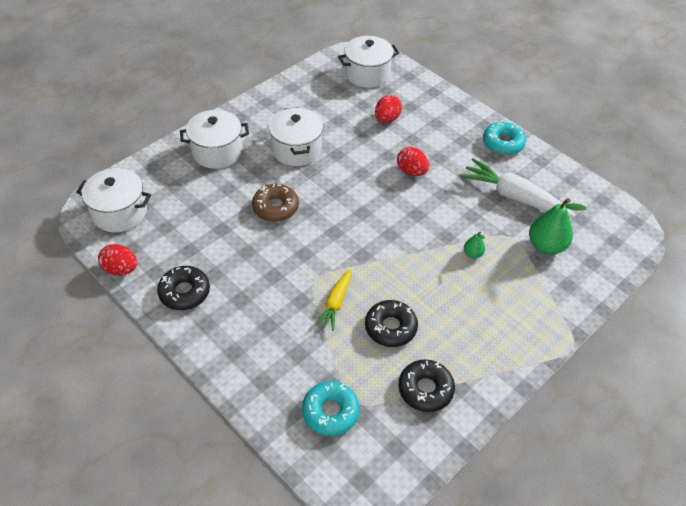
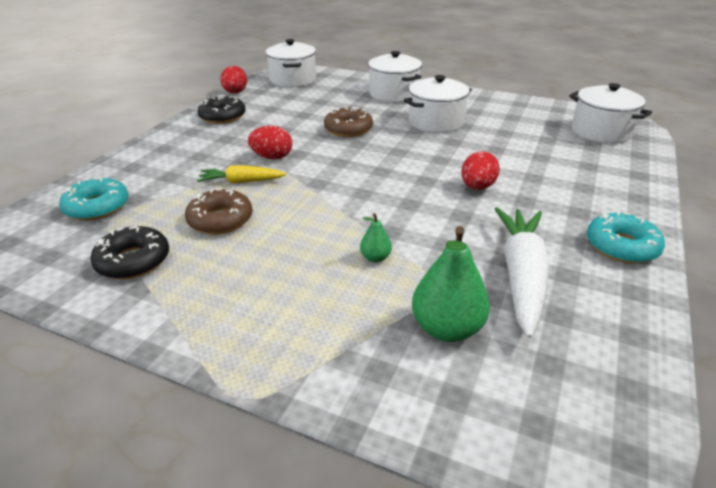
camera: 70 degrees right, 15 degrees down
(387, 119) = (544, 156): red egg -> red egg (272, 157)
(390, 327) = (220, 220): black donut -> brown donut

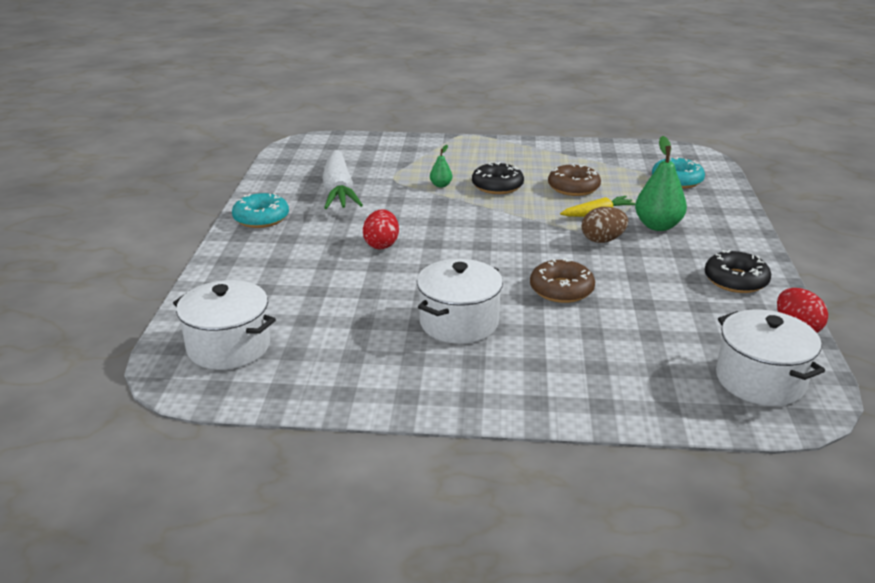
camera: 160 degrees right, 5 degrees down
(133, 261) = (594, 161): black donut -> black donut (497, 186)
(272, 157) = (602, 240): red egg -> brown egg
(393, 94) = (558, 375): white pot -> none
(447, 328) = (380, 164): green pear -> green pear (657, 226)

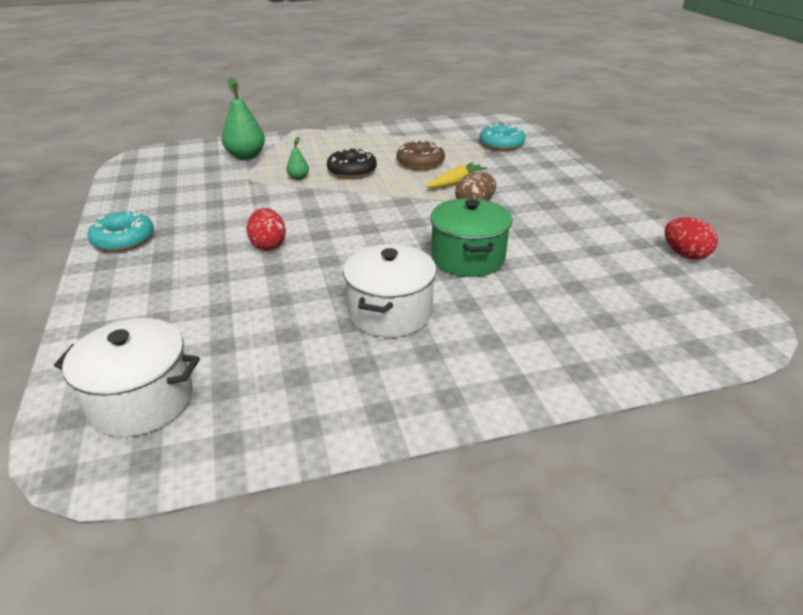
camera: 20 degrees left, 5 degrees up
(338, 191) = (198, 198): white carrot -> none
(561, 289) = (467, 258): brown donut -> green pot
(657, 226) = (512, 184): green pear -> green pear (246, 156)
(735, 280) = (607, 221): black donut -> none
(760, 380) = (694, 310): white pot -> none

